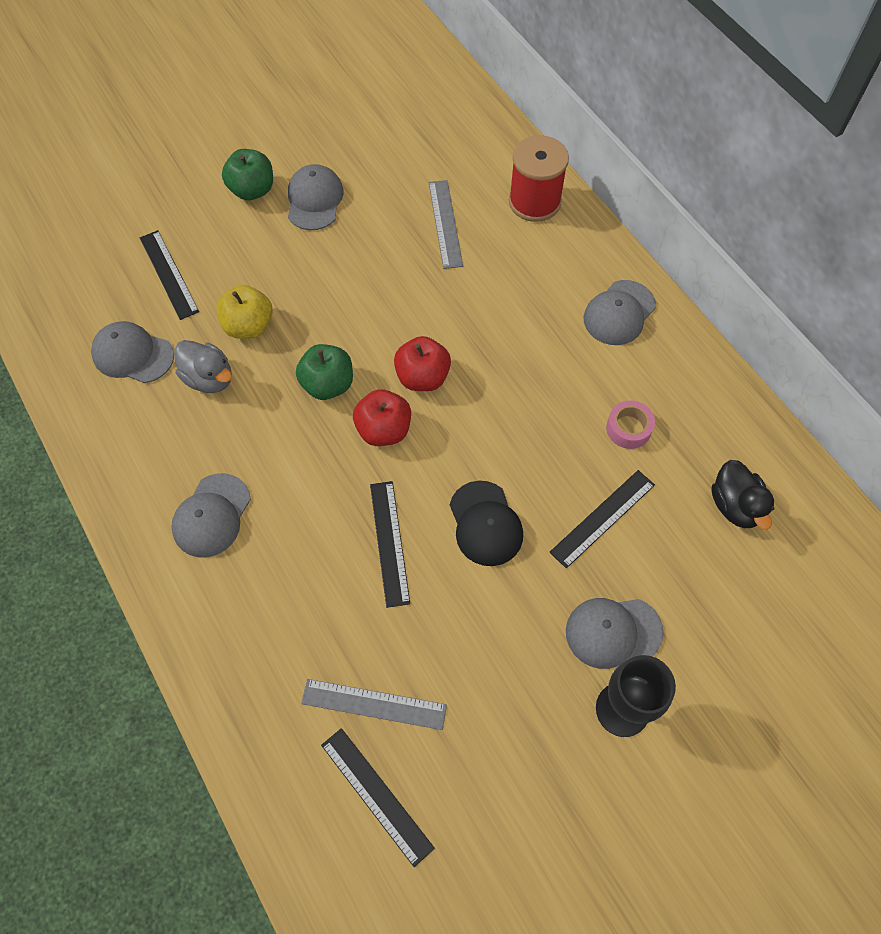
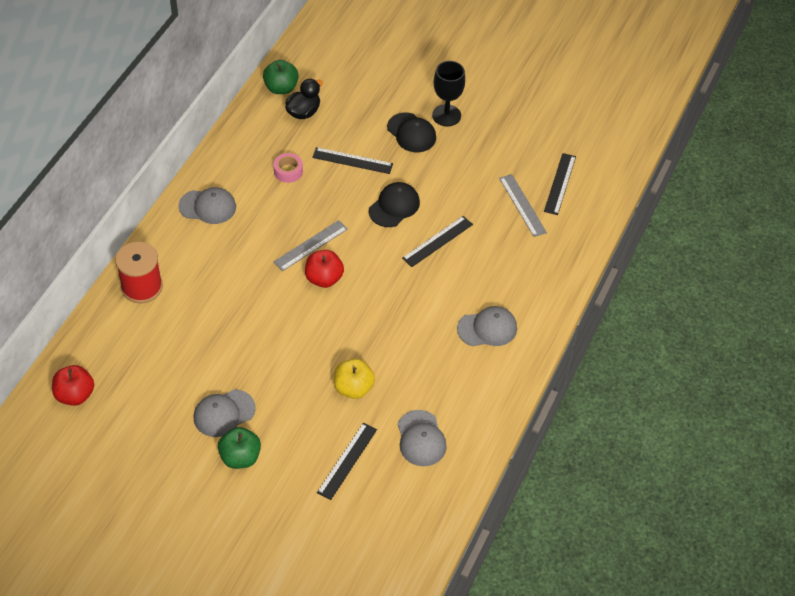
camera: 125 degrees left, 10 degrees down
(209, 378) = (406, 385): grey duck -> none
(328, 384) = (364, 322): green apple -> green apple (281, 88)
(384, 430) = (373, 279): red apple -> red apple (75, 395)
(445, 223) = (194, 326): grey ruler -> grey ruler (311, 245)
(613, 632) = (411, 133): grey cap -> black cap

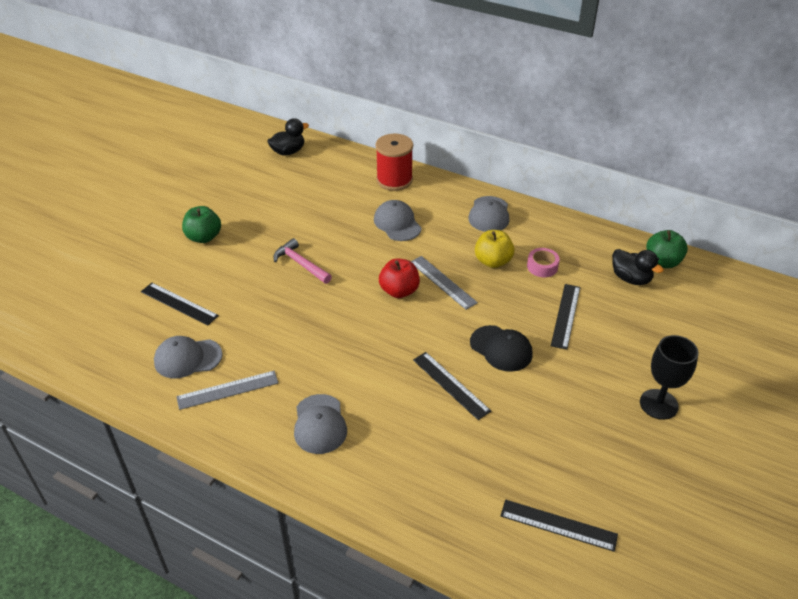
camera: 95 degrees right, 10 degrees down
(75, 395) = (288, 152): red apple -> black duck
(224, 413) = (252, 227): grey cap -> grey cap (397, 223)
(285, 361) = (301, 264): none -> pink hammer
(353, 388) = (261, 310): yellow apple -> yellow apple (493, 261)
(411, 133) = (620, 368): black cap -> none
(522, 205) = (514, 476): grey ruler -> grey ruler (228, 390)

